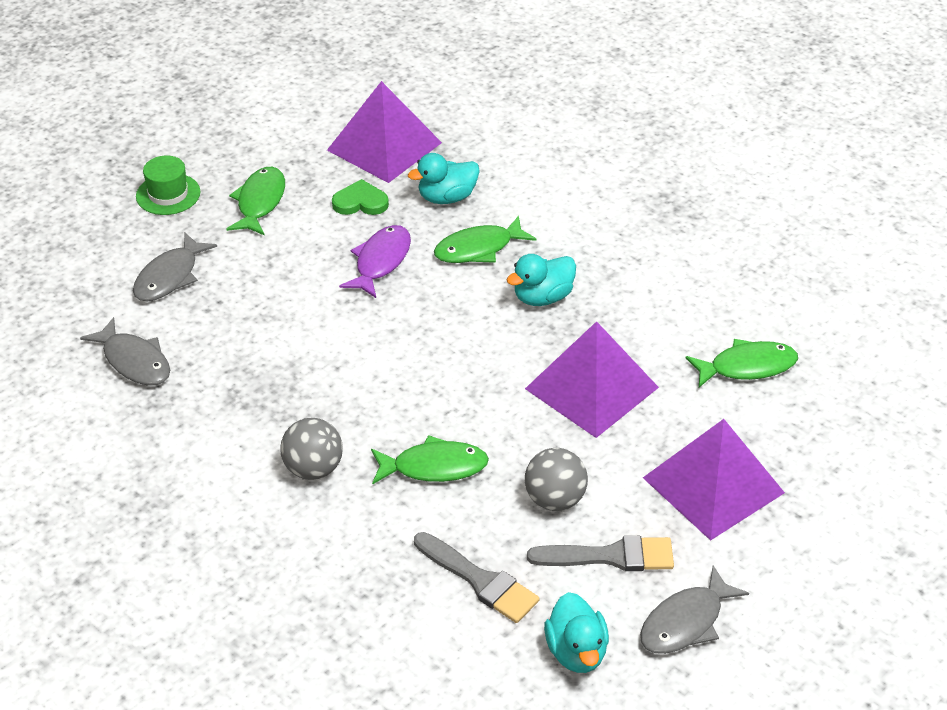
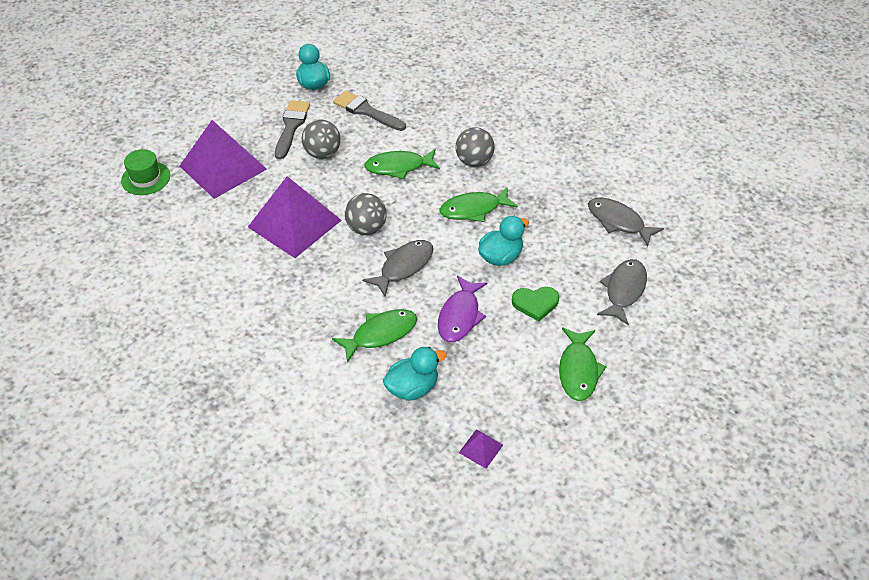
camera: 175 degrees right, 5 degrees up
(168, 194) = (663, 373): green hat -> green hat (146, 178)
(360, 202) = (489, 376): green heart -> green heart (535, 303)
(384, 146) = (481, 448): purple pyramid -> purple pyramid, size x0.40
(489, 374) = (366, 228): none -> grey ball
(542, 297) = (327, 292): turquoise duck -> turquoise duck (500, 257)
(610, 556) = (291, 126): grey brush -> grey brush turned 105 degrees clockwise
(685, 622) = (253, 99): grey fish -> grey fish (403, 266)
(747, 367) = (180, 245): green fish -> green fish (473, 209)

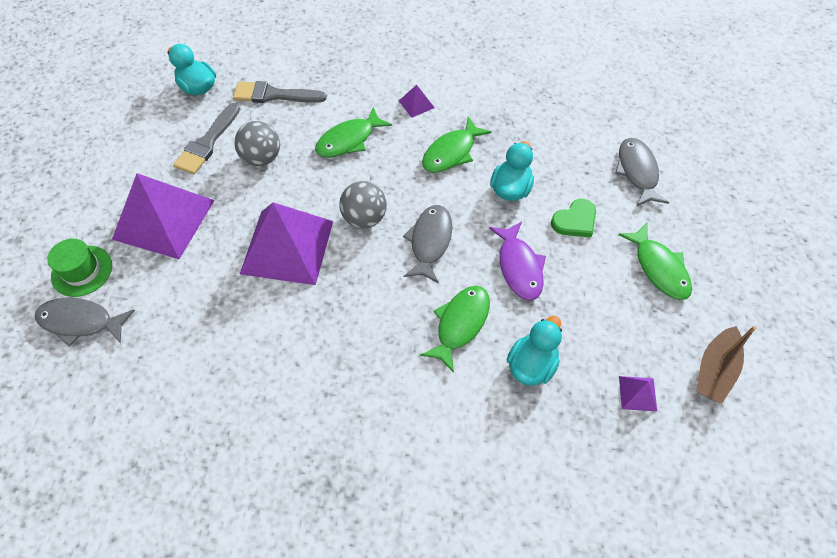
camera: 30 degrees left, 10 degrees up
(291, 126) = (207, 143): grey brush -> grey brush turned 135 degrees counterclockwise
(474, 161) = (416, 104): grey ball -> purple pyramid
(560, 465) = (714, 370): none -> brown boat
(618, 221) = (584, 108): grey fish -> grey fish (81, 322)

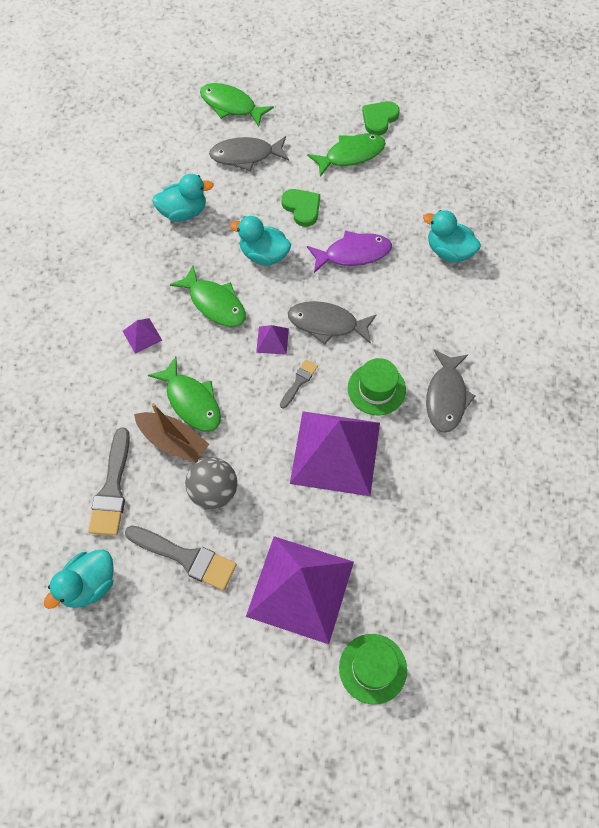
camera: 90 degrees left, 5 degrees up
(81, 322) = (436, 652): grey fish -> grey fish (446, 397)
(353, 283) = (376, 389): none -> green hat
(364, 218) = (299, 382): grey ball -> grey brush
(460, 324) = (414, 301): green fish -> green fish (231, 106)
(556, 125) = (183, 212): none -> turquoise duck
(637, 393) = (466, 184): purple pyramid -> purple pyramid (272, 340)
(714, 370) = (442, 135): brown boat -> brown boat (173, 441)
(723, 299) = (379, 119): none -> green heart

